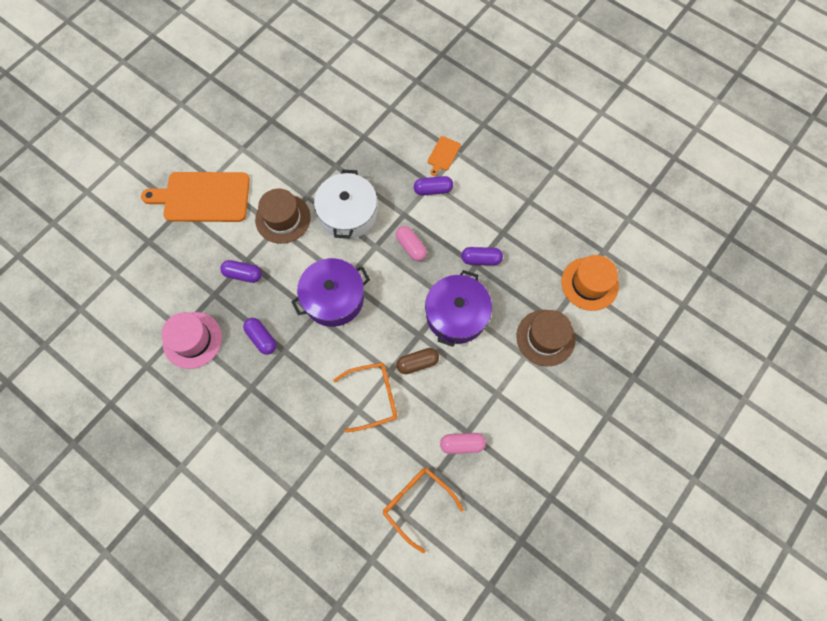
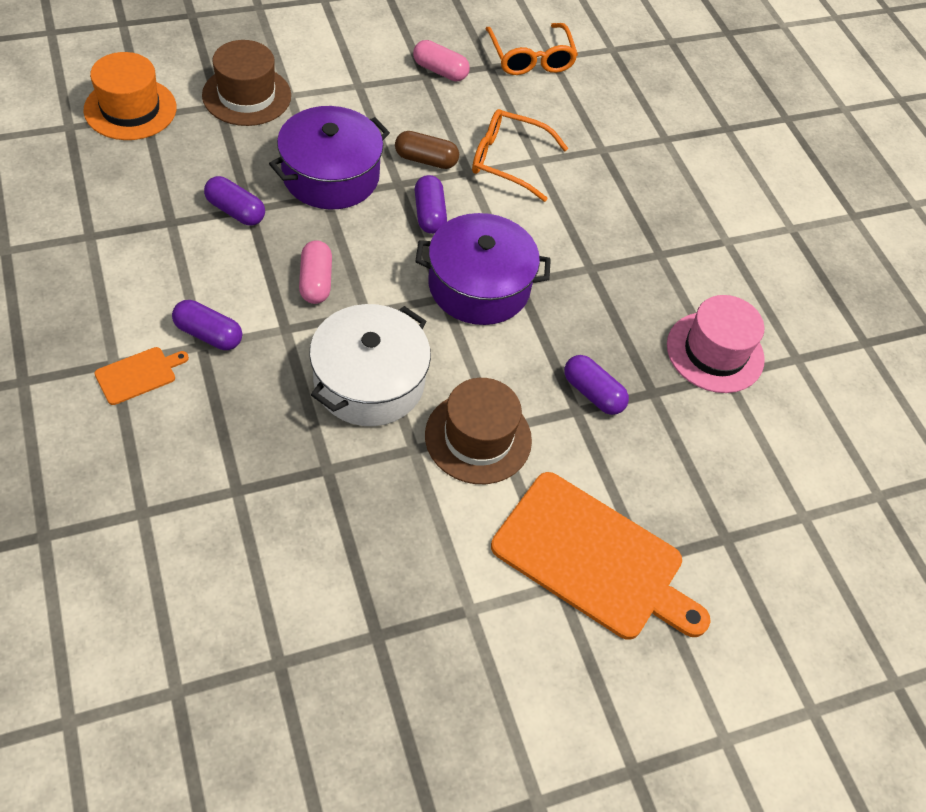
camera: 155 degrees left, 15 degrees down
(262, 338) = (613, 298): purple capsule -> purple capsule (429, 214)

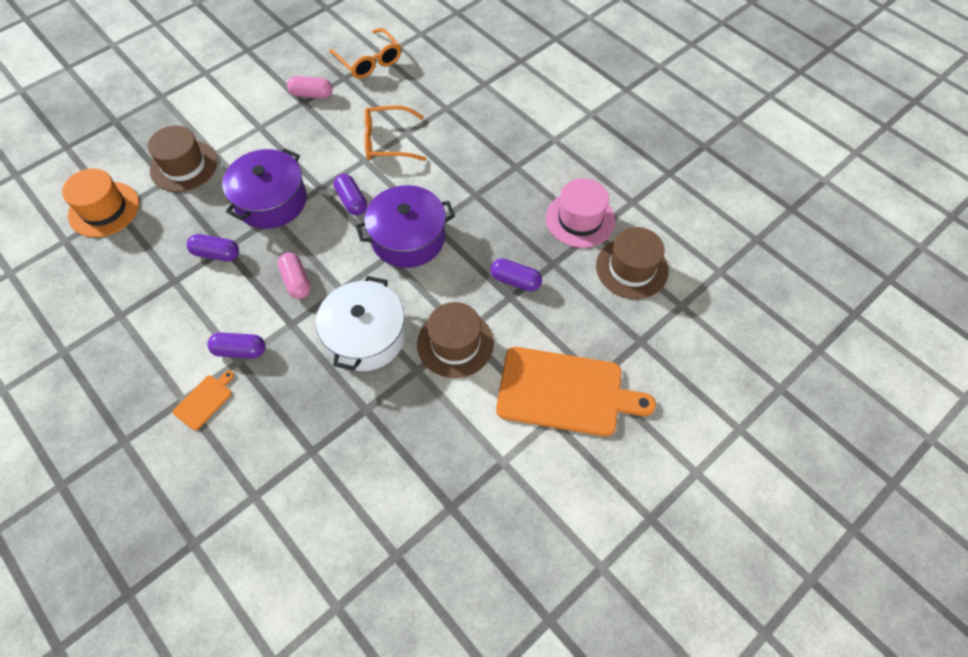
camera: 15 degrees left, 5 degrees up
(426, 160) = (331, 163): brown capsule -> none
(757, 441) = (632, 268): none -> brown hat

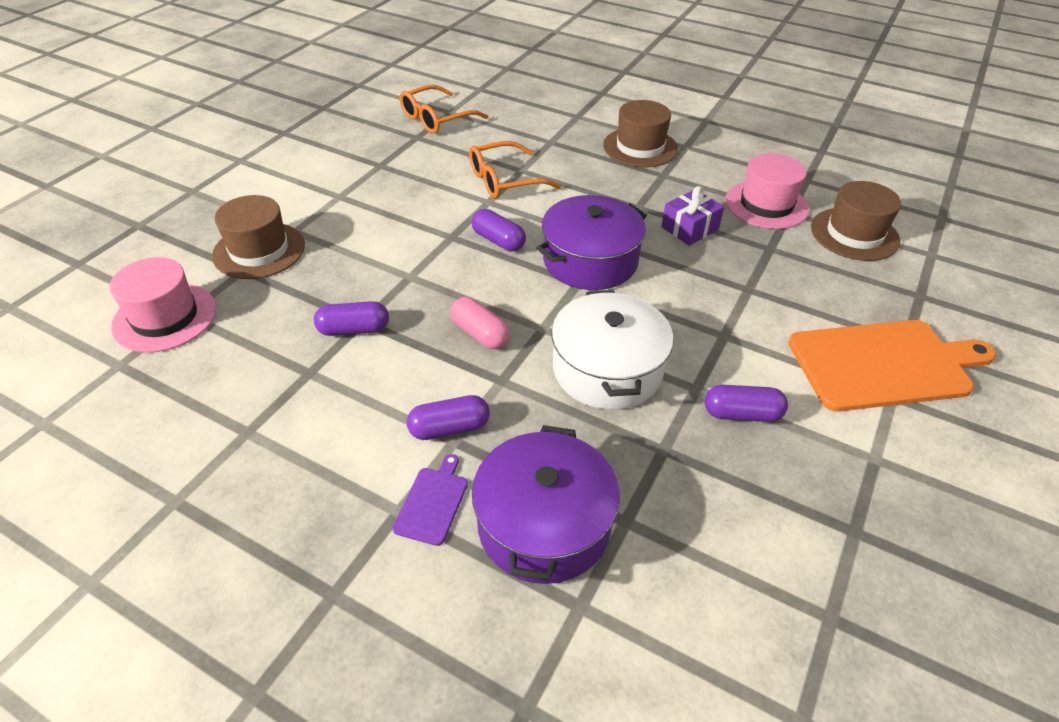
camera: 20 degrees left, 15 degrees down
(104, 209) = (165, 317): orange hat -> pink hat
(204, 400) = (433, 502): orange cutting board -> purple cutting board
(271, 201) = (396, 261): purple pot -> purple pot (544, 524)
(311, 94) = (387, 157): pink capsule -> none
(369, 61) = (437, 118): orange glasses -> orange glasses turned 105 degrees clockwise
(455, 343) = (721, 349): brown hat -> brown hat (640, 147)
(502, 227) = (689, 228): none -> purple gift
(515, 281) = (742, 273): purple capsule -> purple capsule (742, 414)

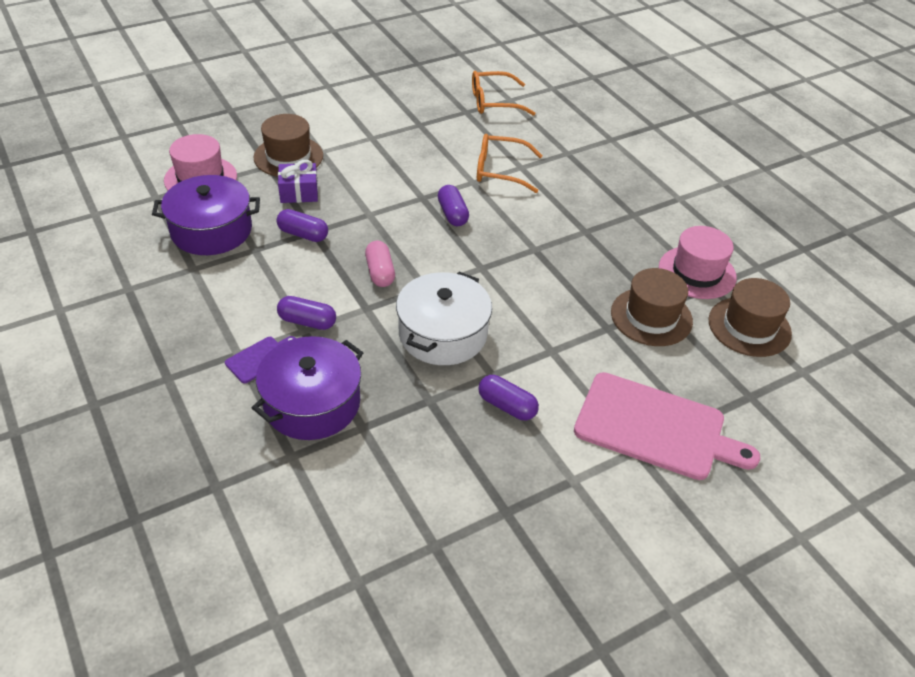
camera: 30 degrees right, 0 degrees up
(590, 260) = (506, 256): purple pot -> purple pot (211, 230)
(640, 147) = (637, 184): brown hat -> brown hat (651, 317)
(689, 228) = (609, 264): purple gift -> purple gift (299, 192)
(884, 364) = (655, 428): orange cutting board -> pink cutting board

